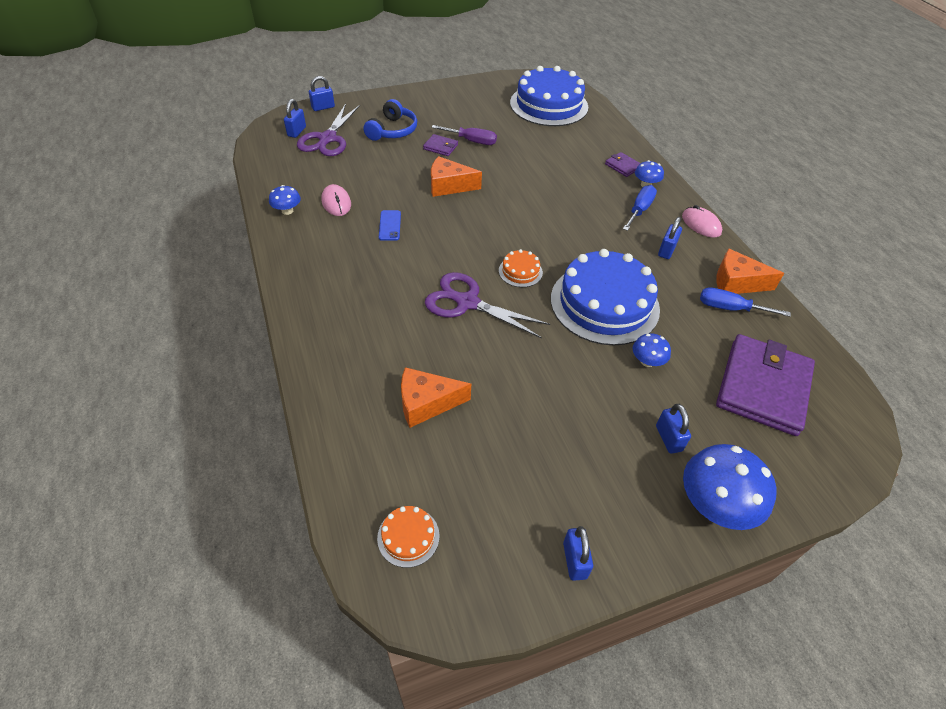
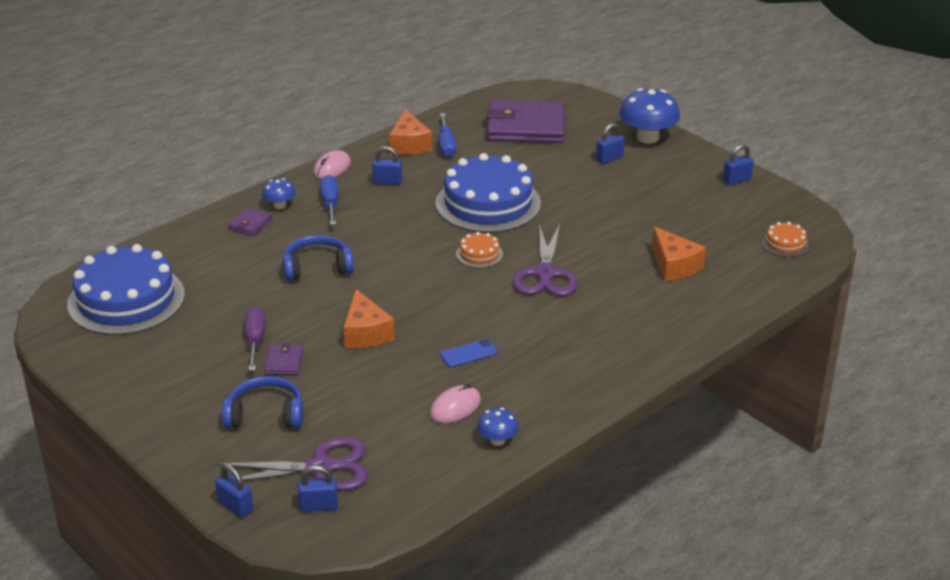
camera: 110 degrees left, 15 degrees down
(546, 183) = (317, 267): none -> blue headphones
(639, 210) = (330, 203): blue screwdriver -> blue screwdriver turned 75 degrees clockwise
(647, 361) = (540, 175): blue mushroom -> none

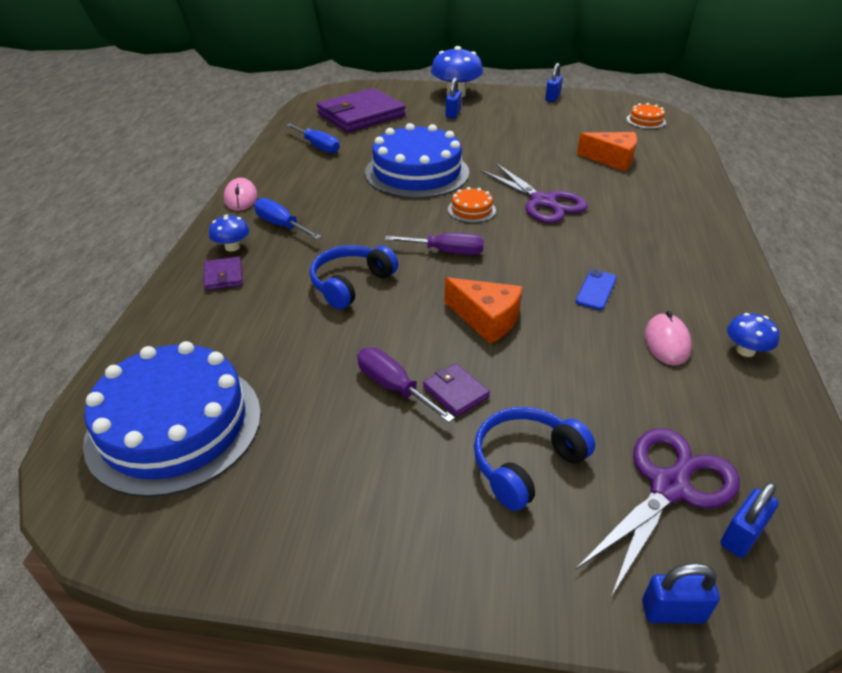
camera: 40 degrees left, 5 degrees up
(387, 182) = (309, 189): blue padlock -> none
(409, 144) = (286, 157): orange cheese -> none
(411, 277) = (446, 252): none -> purple screwdriver

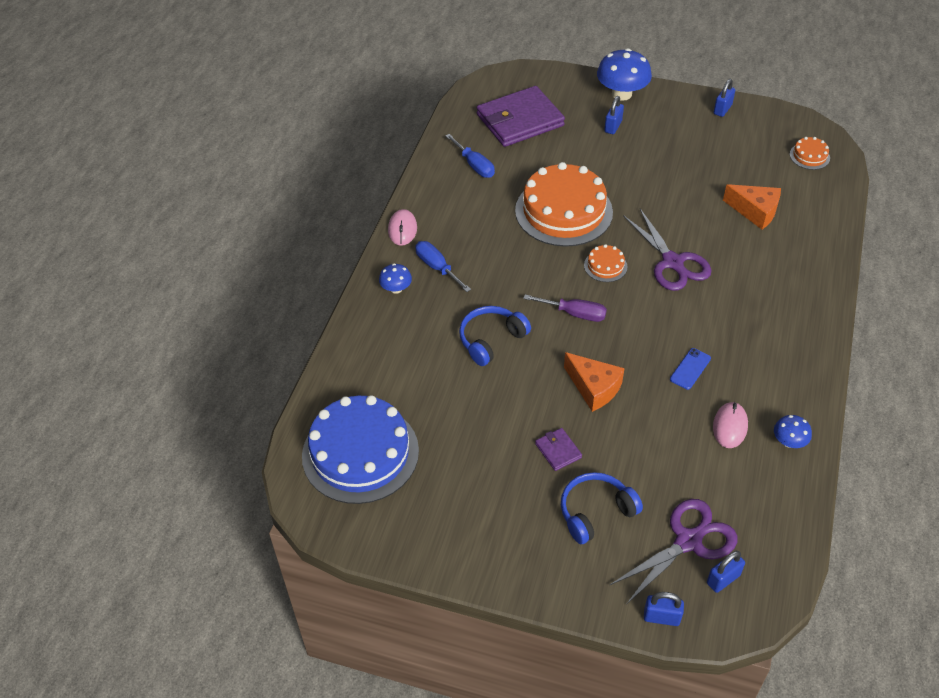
camera: 10 degrees right, 10 degrees up
(223, 276) = (390, 320): purple wallet -> none
(393, 387) = (514, 441): purple screwdriver -> none
(417, 172) = (563, 211): blue cake -> orange cake

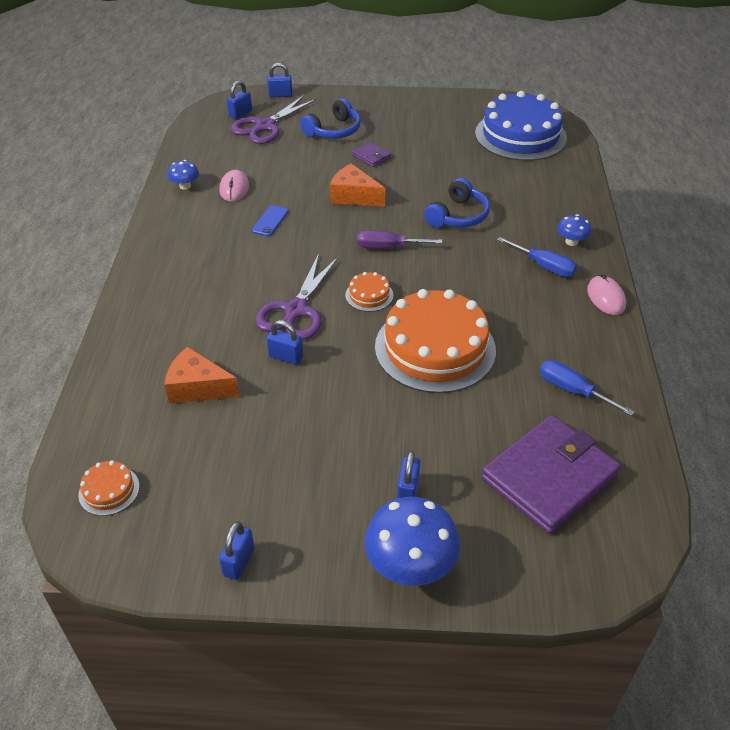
camera: 165 degrees right, 5 degrees down
(672, 262) = (296, 310): purple scissors -> purple scissors turned 120 degrees counterclockwise
(685, 224) = (286, 357): none -> blue padlock

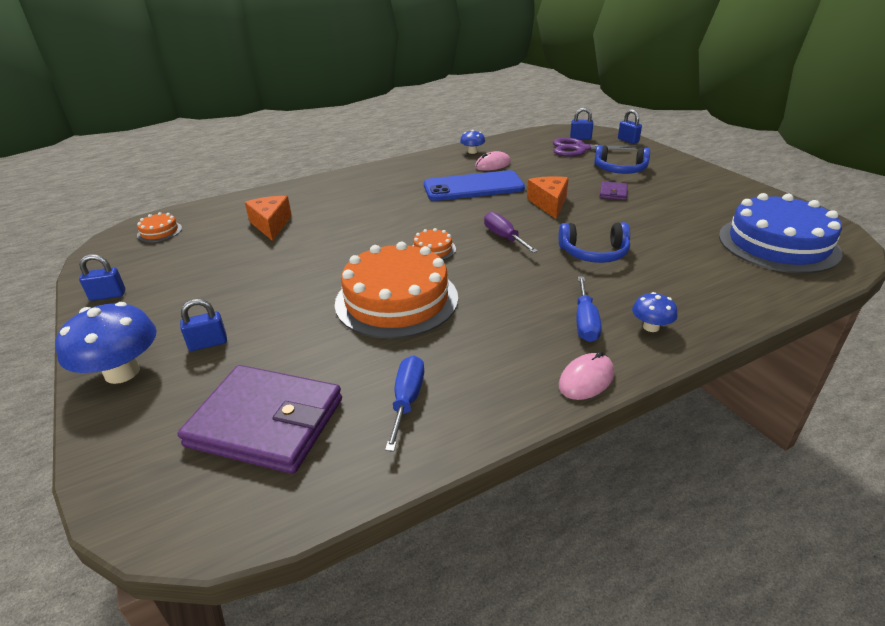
camera: 60 degrees right, 10 degrees down
(270, 221) = (473, 187): blue phone -> blue phone, size x2.38
(286, 357) = (328, 242): blue padlock -> none
(296, 310) = (383, 229): purple scissors -> none

